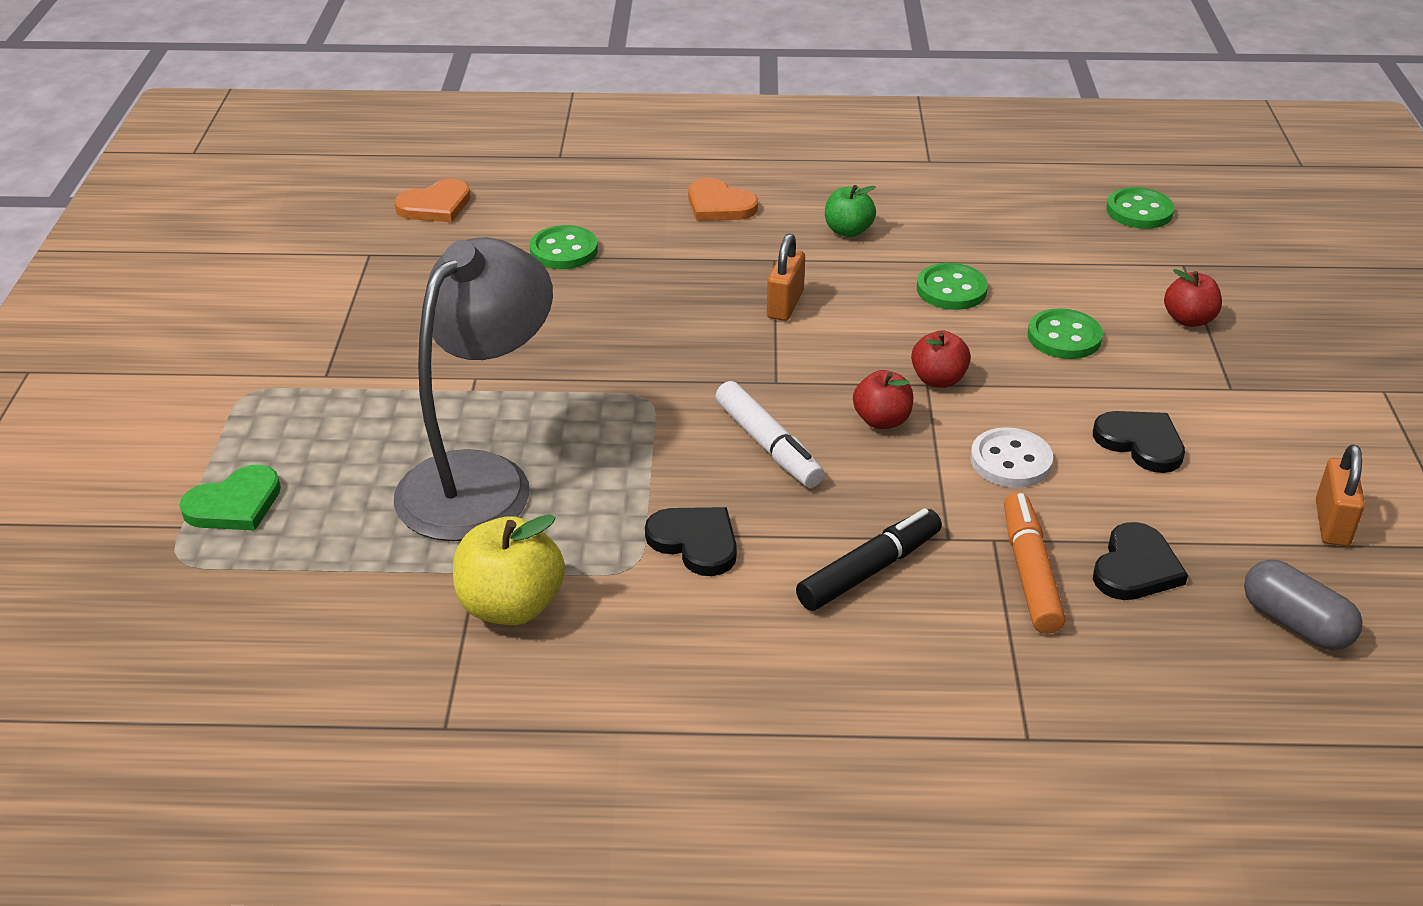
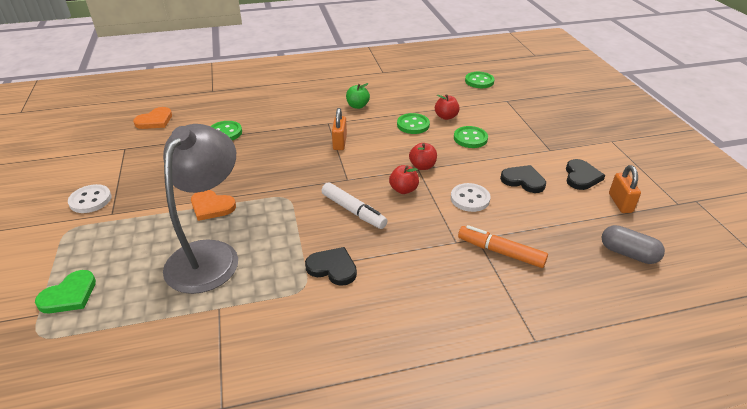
camera: 15 degrees left, 0 degrees up
(293, 345) = (90, 200): none -> white button
(511, 606) = (243, 323): yellow apple -> none
(719, 205) = (294, 102): orange heart -> orange heart (211, 206)
(869, 570) = (424, 266): black marker -> none
(1029, 572) = (500, 252): orange marker -> orange marker turned 45 degrees counterclockwise
(1135, 567) = (547, 240): black heart -> black heart (581, 176)
(1188, 319) = (519, 123): red apple -> red apple (446, 117)

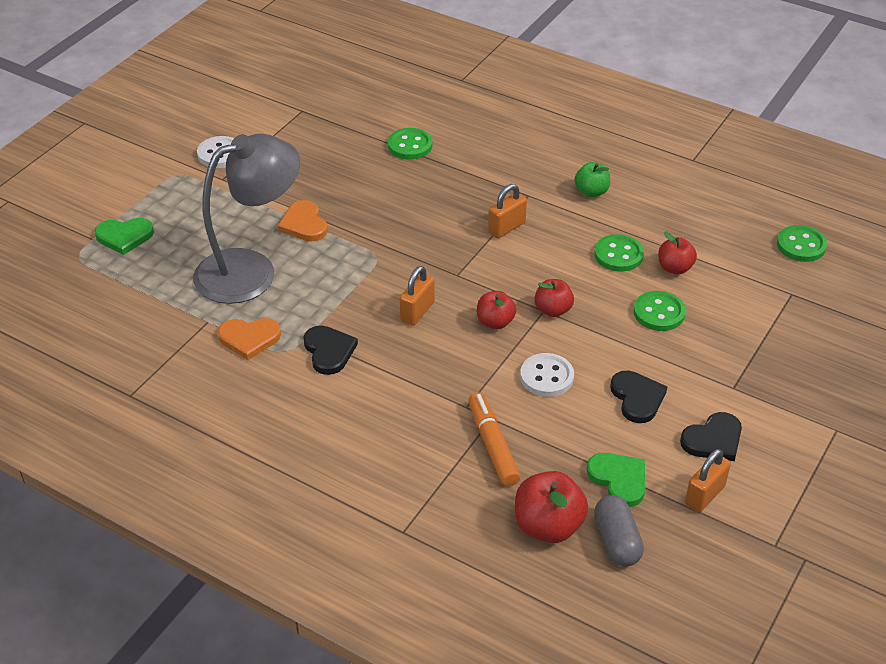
camera: 45 degrees right, 5 degrees up
(155, 121) = (362, 90): orange heart -> orange heart (249, 338)
(353, 211) = (417, 311): white marker -> orange padlock
(579, 223) = (619, 480): none -> green heart
(592, 272) = (548, 526): none -> red apple

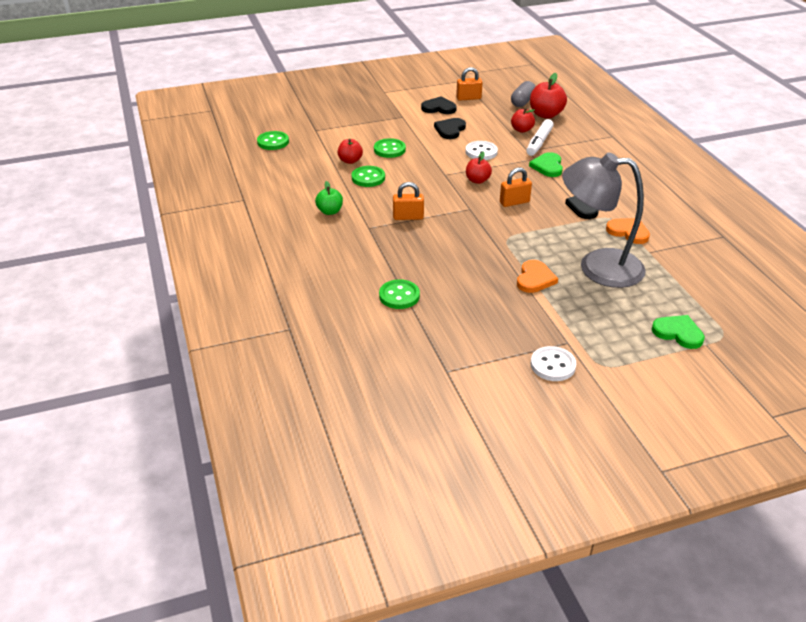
camera: 140 degrees left, 5 degrees down
(492, 445) = (539, 143): orange marker -> white marker
(553, 310) = (440, 172): red apple -> red apple (522, 130)
(619, 480) = (497, 114): green heart -> green heart (547, 166)

